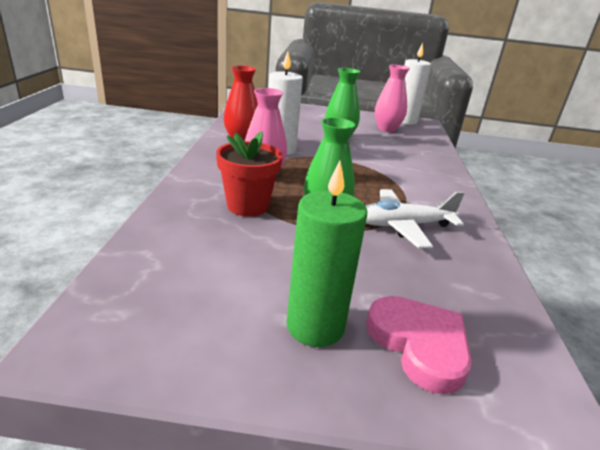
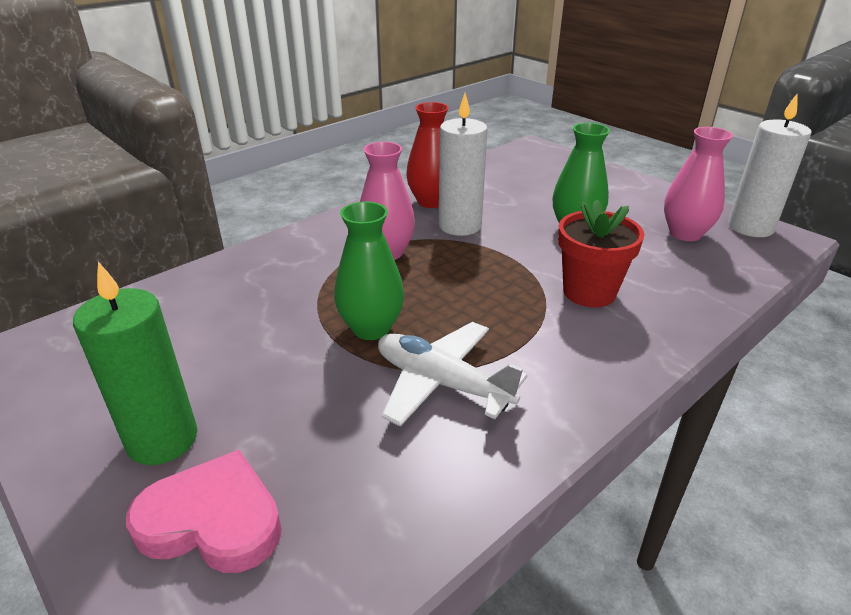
camera: 45 degrees right, 5 degrees up
(247, 206) = (308, 285): red flower pot -> red flower pot (589, 292)
(419, 345) = (212, 520): pink heart -> pink heart turned 90 degrees counterclockwise

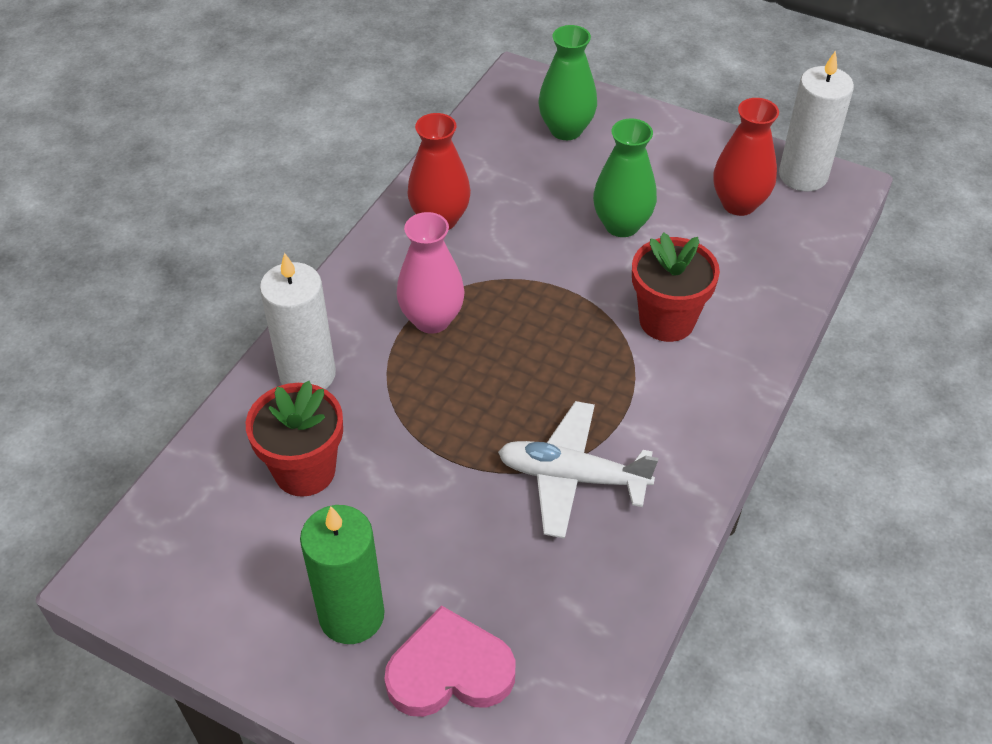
camera: 20 degrees left, 15 degrees up
(215, 322) = (305, 471): none -> red flower pot
(371, 328) = (472, 431): green vase -> green vase (566, 130)
(460, 225) = (493, 253): white candle -> white candle (307, 374)
(685, 233) = (739, 204): pink vase -> red vase

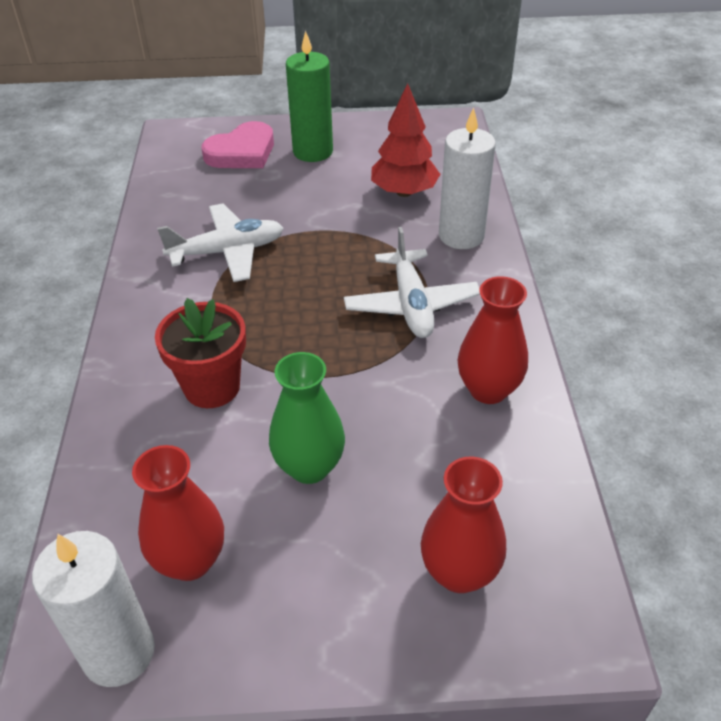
camera: 150 degrees right, 5 degrees down
(305, 471) = (404, 192): red flower pot -> red tree
(432, 319) = (411, 304): pink vase -> white plane
(566, 130) = (459, 572): green vase -> red vase

